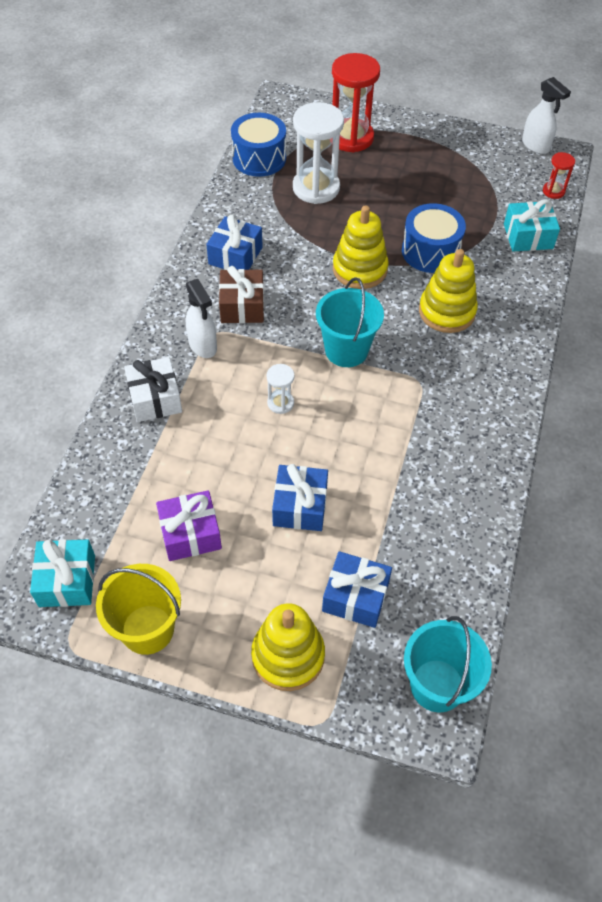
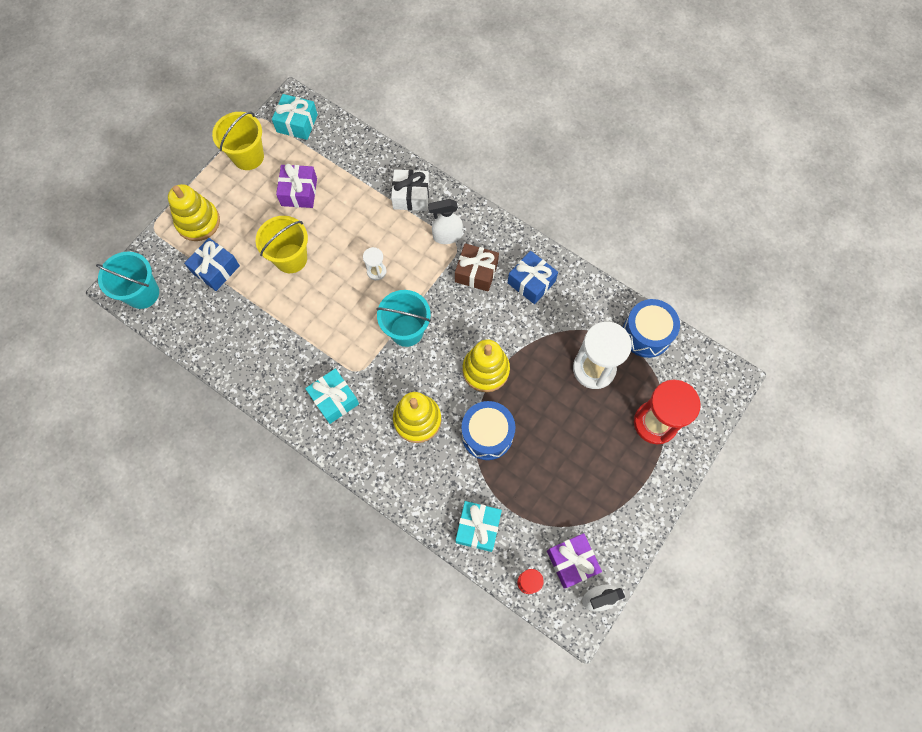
camera: 110 degrees right, 15 degrees up
(300, 506) = (291, 258): blue gift -> yellow bucket
(466, 394) = (334, 399): none -> turquoise gift
(515, 167) = (572, 561): none -> purple gift

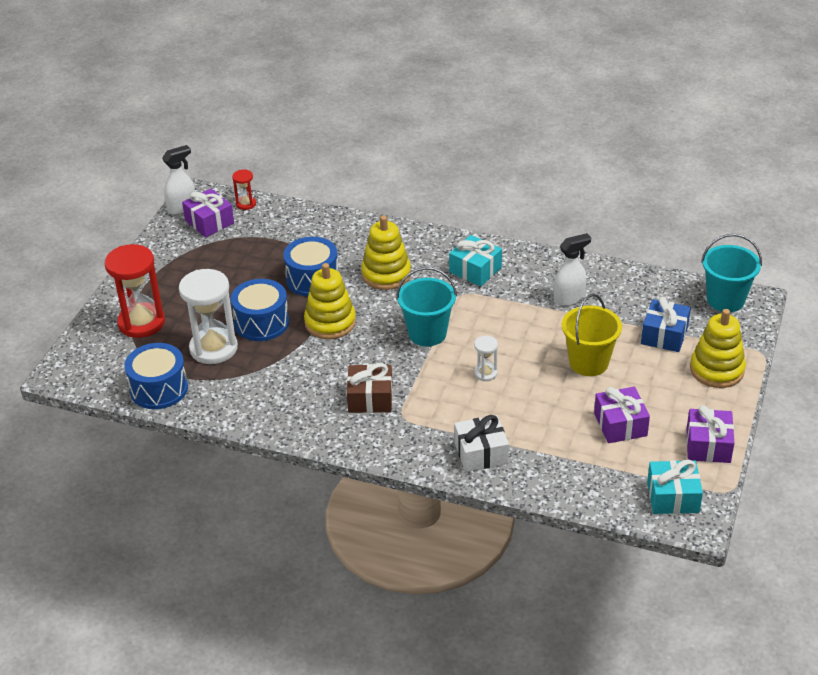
camera: 165 degrees right, 30 degrees down
(248, 156) = (708, 445): yellow bucket -> purple gift
(447, 236) = (418, 423): white spray bottle -> white spray bottle (569, 298)
(478, 528) = (301, 223): turquoise gift -> none
(531, 282) = (302, 404): blue gift -> none
(546, 389) = (261, 322): none -> blue drum

